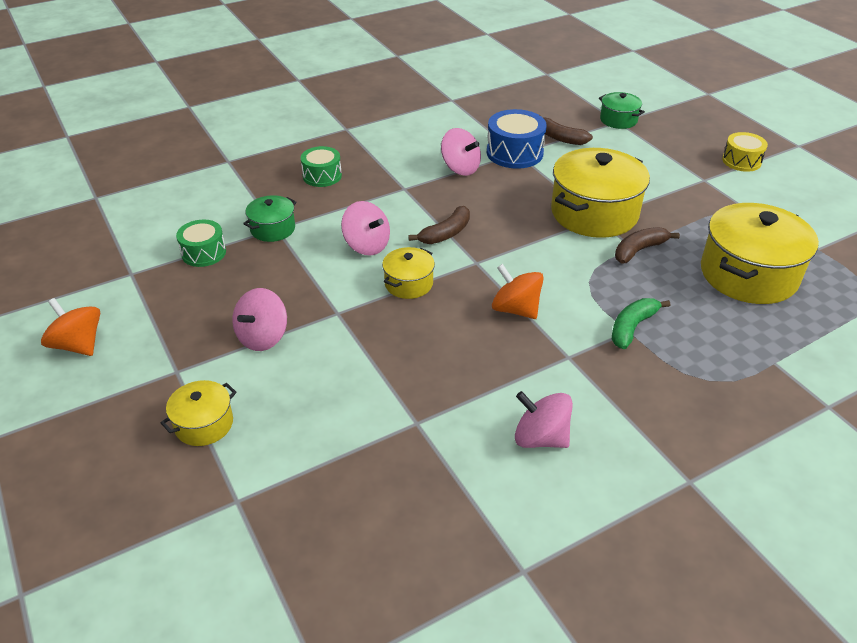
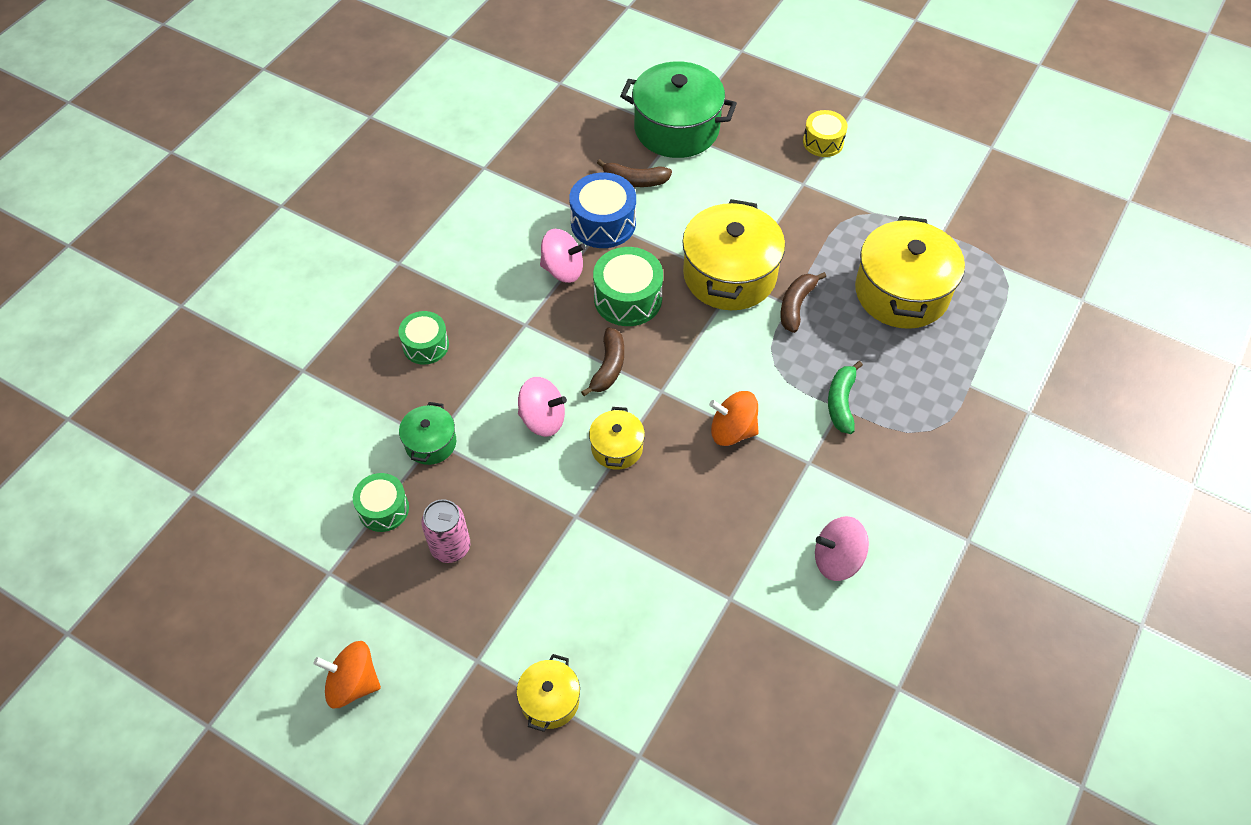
camera: 30 degrees left, 15 degrees up
(227, 293) = (450, 547): none -> pink can
(263, 337) = (527, 580): pink spinning top -> none
(497, 200) = (628, 298): none -> green drum
(618, 120) = (676, 128): green pot -> green pot, size x1.99

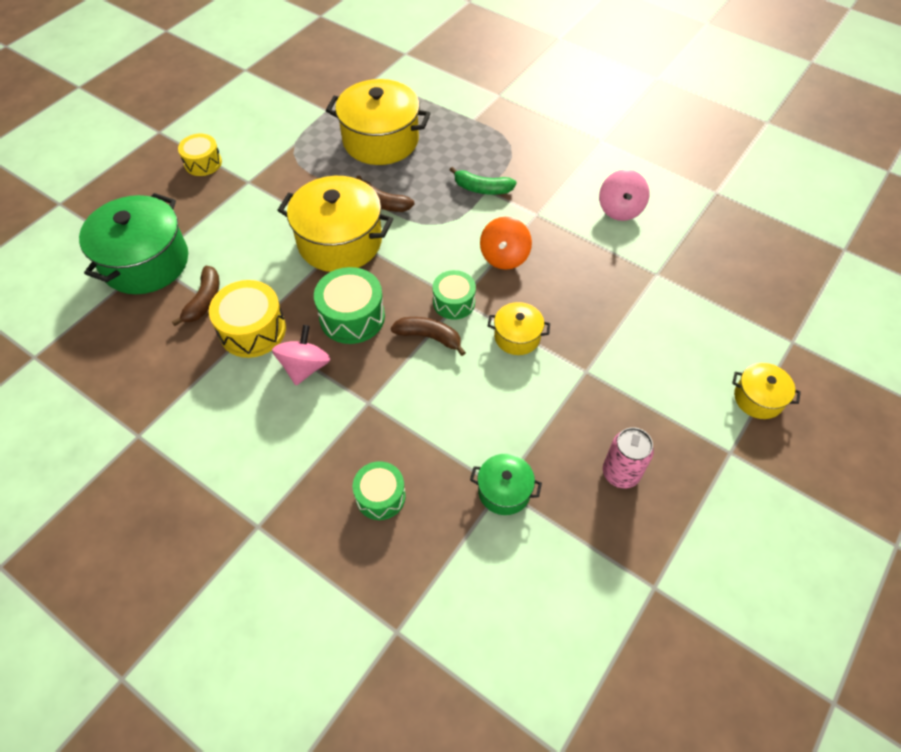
camera: 85 degrees left, 0 degrees up
(353, 683) = (767, 558): orange spinning top -> none
(383, 509) = (580, 535): green drum -> green drum (454, 302)
(543, 419) = (482, 392): pink spinning top -> none
(603, 223) = (252, 330): blue drum -> yellow drum

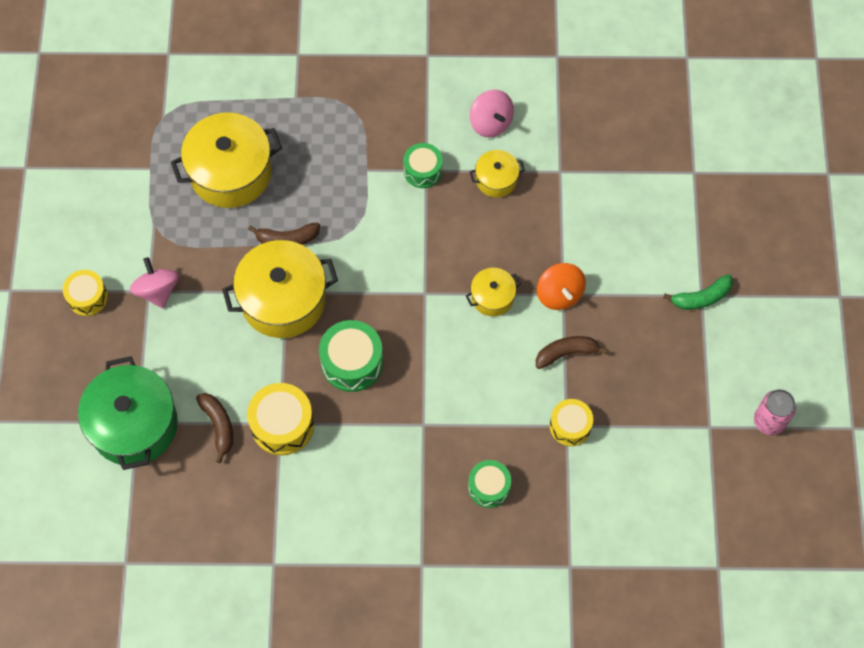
camera: 35 degrees left, 10 degrees up
(305, 367) = (351, 428): pink spinning top -> pink spinning top (157, 290)
(429, 337) = (426, 341): brown banana -> brown banana (566, 353)
(454, 302) = (422, 298): green drum -> green drum (423, 170)
(482, 188) = (361, 171): green banana -> green banana (701, 297)
(504, 257) = (430, 229): orange spinning top -> orange spinning top (559, 294)
(504, 491) = (570, 426): green pot -> yellow drum
(620, 473) = (638, 360): pink can -> pink can (769, 421)
(758, 398) = (696, 238): yellow pot -> yellow pot (496, 179)

